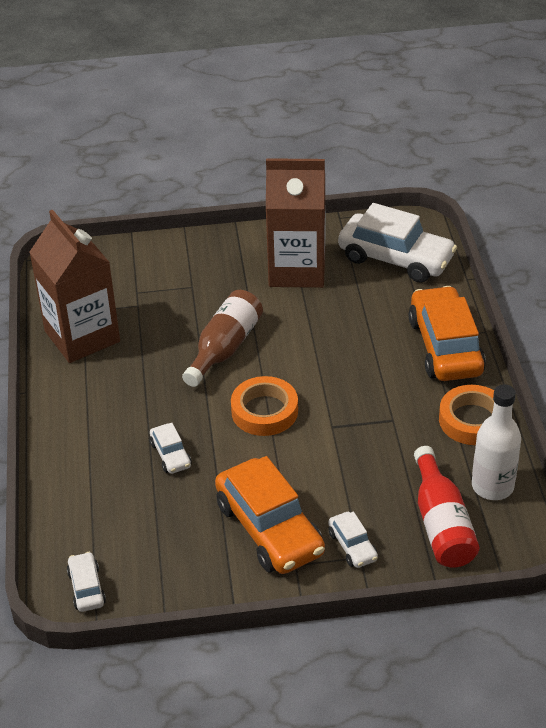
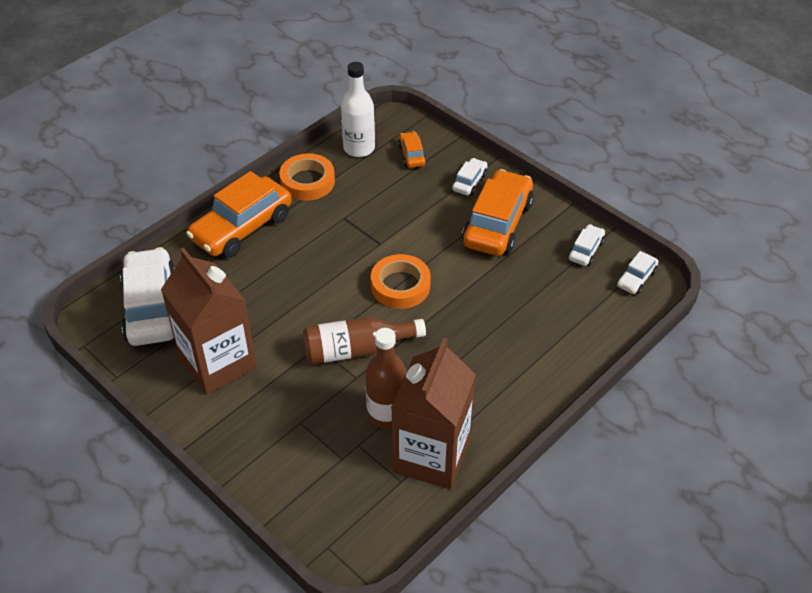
camera: 130 degrees left, 5 degrees up
(145, 333) = (387, 414): none -> brown bottle
(171, 455) = (492, 310): white car -> white car (585, 250)
(441, 524) = (412, 155): red bottle -> orange car

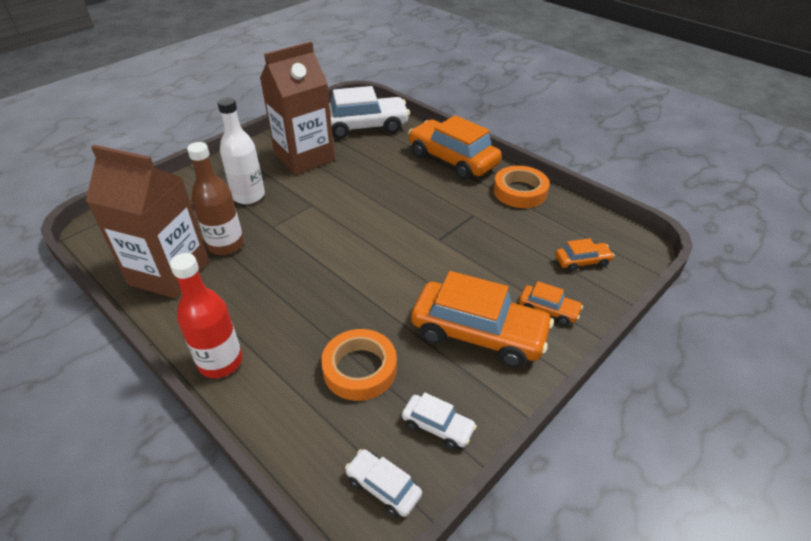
camera: 90 degrees right, 5 degrees down
(356, 350) = (303, 226): brown bottle -> none
(359, 148) = (580, 222): white bottle -> white bottle (248, 196)
(400, 286) = (380, 253): orange tape -> orange tape (360, 369)
(469, 182) = (548, 310): white car -> orange car
(543, 388) = (220, 362): none -> red bottle

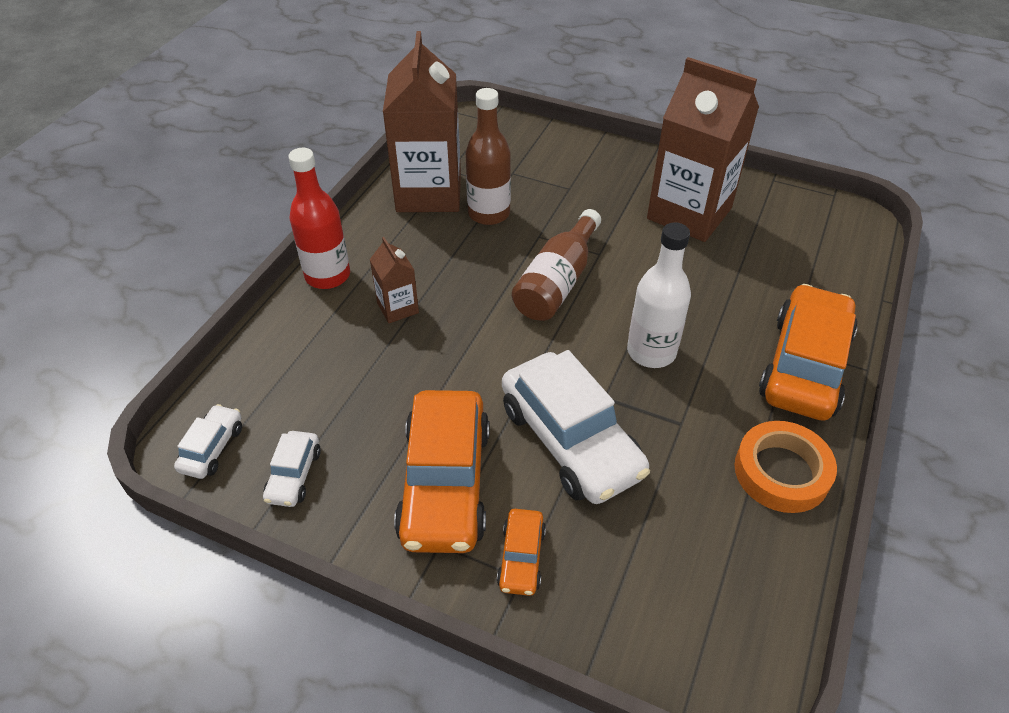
camera: 70 degrees right, 5 degrees up
(248, 196) = (581, 197): white bottle -> white bottle (651, 352)
(293, 322) = (397, 308): none -> brown carton
(325, 230) = (557, 282): none -> brown bottle
(360, 369) = (352, 384): orange tape -> none
(364, 127) = (809, 244): white car -> white car (570, 440)
(582, 261) = (651, 590): orange car -> none

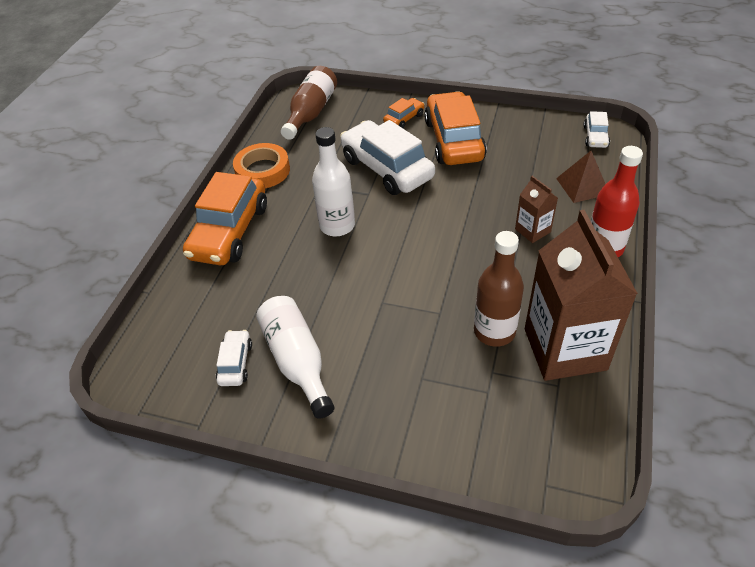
camera: 175 degrees right, 0 degrees up
(294, 475) = (539, 132): white car -> white car (235, 363)
(295, 360) = (582, 186): none -> brown pyramid
(521, 558) = (404, 119): orange car -> orange car turned 45 degrees clockwise
(557, 282) = (414, 269): brown bottle -> brown bottle (311, 113)
(689, 213) = (297, 361): brown carton -> white bottle

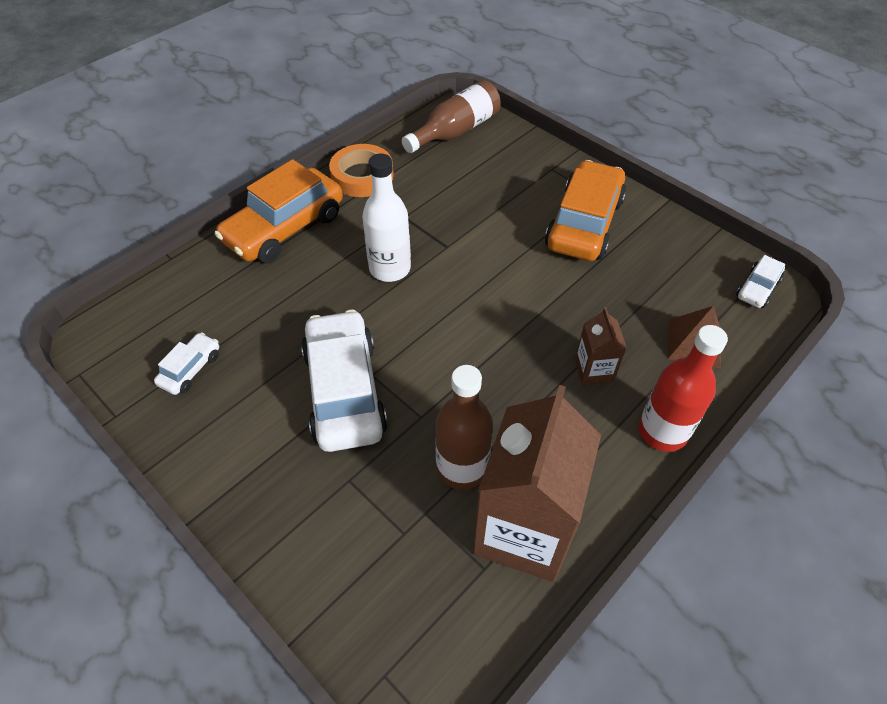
camera: 25 degrees right, 5 degrees up
(297, 361) = (246, 397): white bottle -> none
(387, 168) = (487, 226): white car -> white car (344, 391)
(404, 119) = (547, 176): orange car -> none

